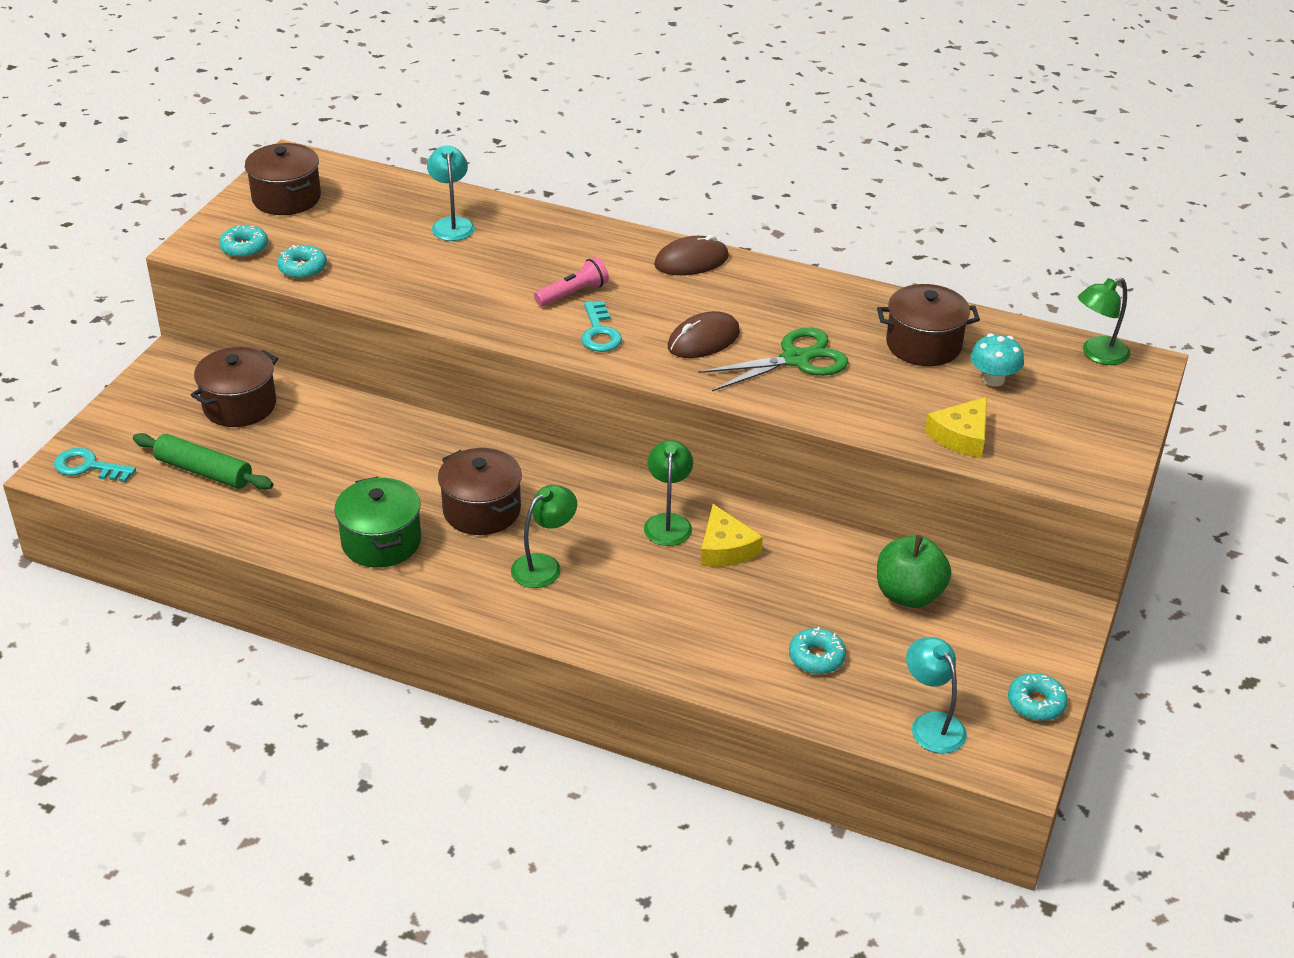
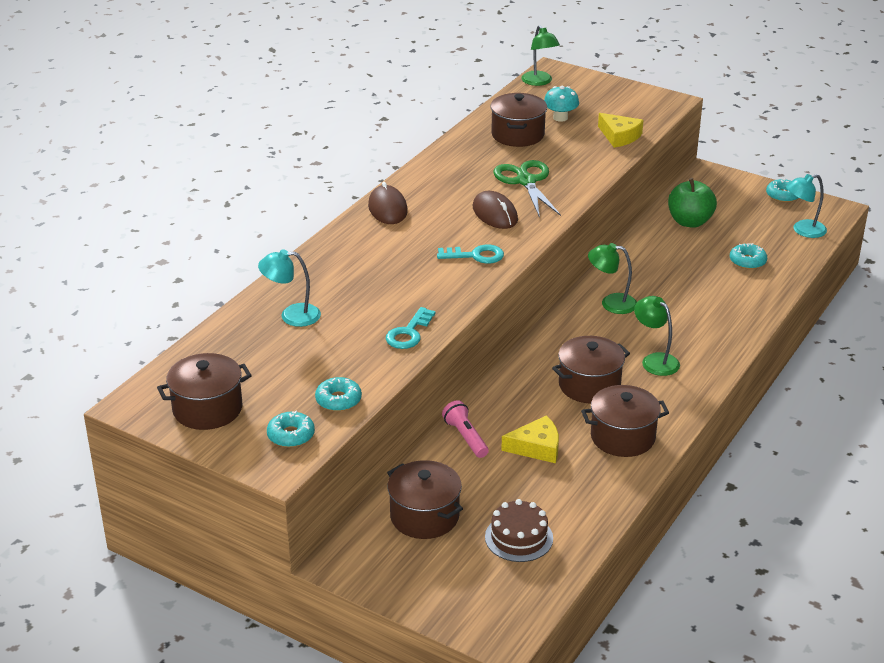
camera: 80 degrees left, 5 degrees down
(88, 466) = (500, 615): turquoise key -> turquoise key (408, 333)
(204, 471) = (519, 537): green rolling pin -> brown cake
(381, 542) = (622, 437): green pot -> brown pot
(573, 293) = (418, 263): pink flashlight -> pink flashlight (465, 437)
(725, 548) = (640, 283): yellow cheese -> yellow cheese (536, 447)

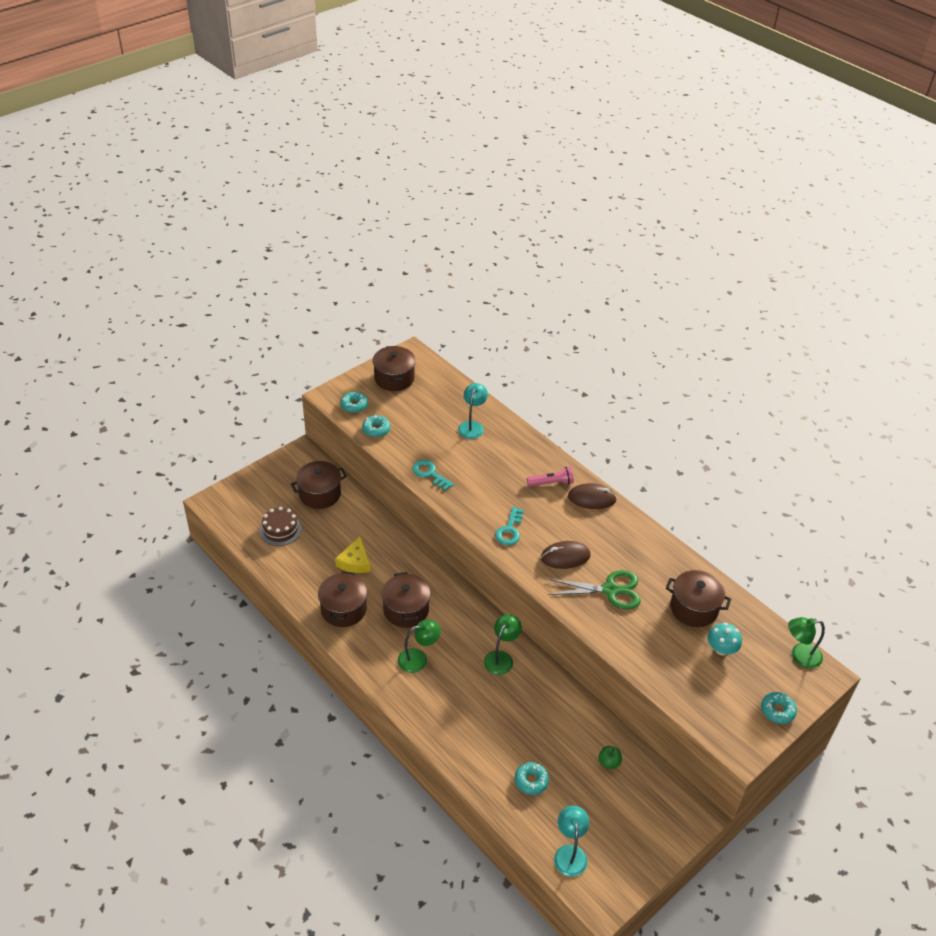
camera: 105 degrees right, 10 degrees up
(465, 437) = (381, 530): pink flashlight -> pink flashlight (551, 483)
(619, 136) = (676, 682): yellow cheese -> none
(689, 222) = (609, 762): green apple -> green apple, size x0.51
(783, 195) = (639, 866): turquoise donut -> turquoise donut (777, 710)

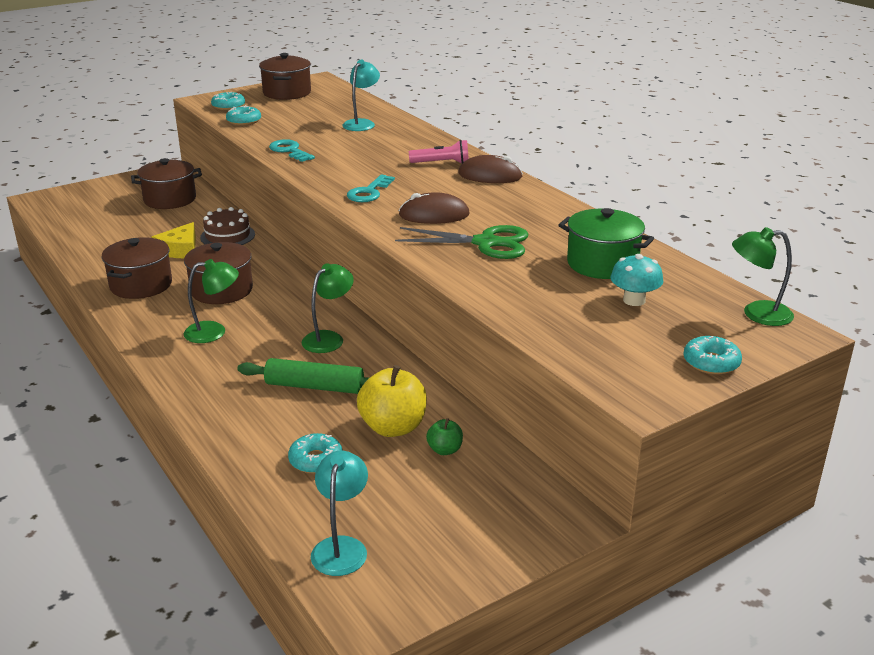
camera: 10 degrees right, 15 degrees down
(280, 530) = (104, 222): brown cake -> brown cake (227, 236)
(508, 710) = (314, 386): none -> green rolling pin
(571, 745) = (393, 427): none -> yellow apple
(694, 608) = (602, 264): brown pot -> green pot

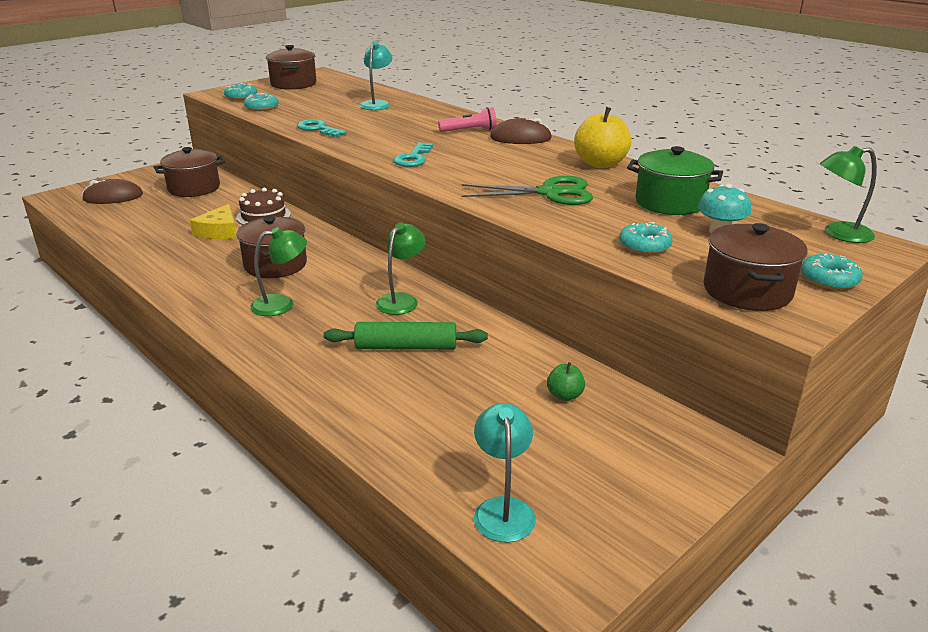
camera: 10 degrees left, 0 degrees up
(141, 285) = (189, 266): brown pot -> brown pot (747, 291)
(316, 460) = (437, 420): turquoise donut -> turquoise donut (644, 246)
(393, 427) = (503, 378): yellow apple -> yellow apple (600, 164)
(434, 215) = (486, 173): brown mouse -> brown mouse (113, 197)

